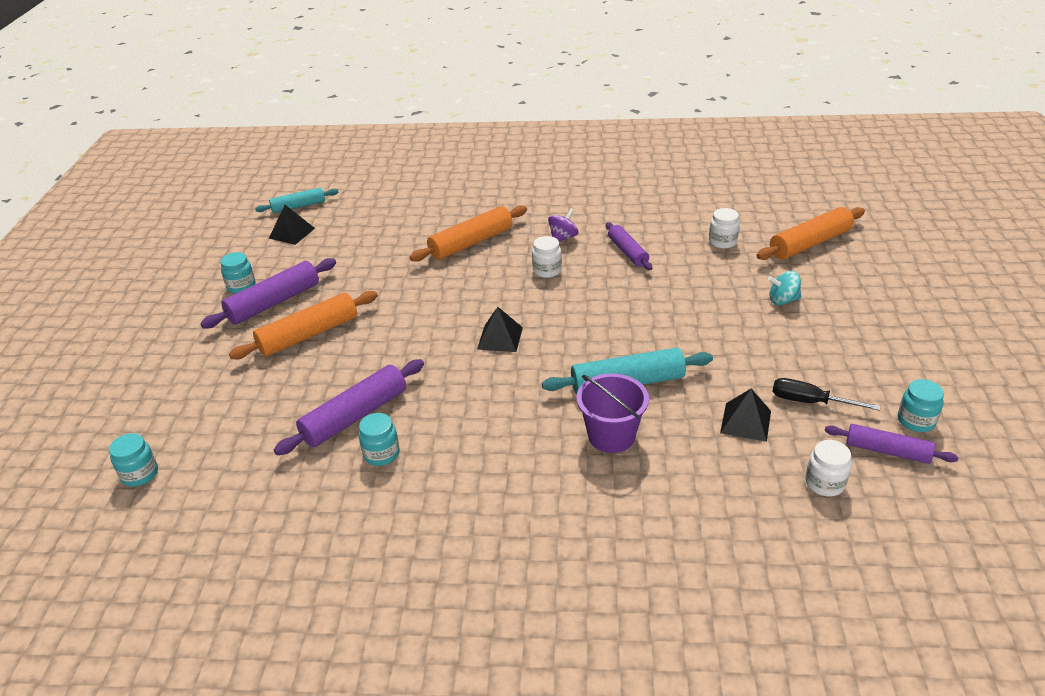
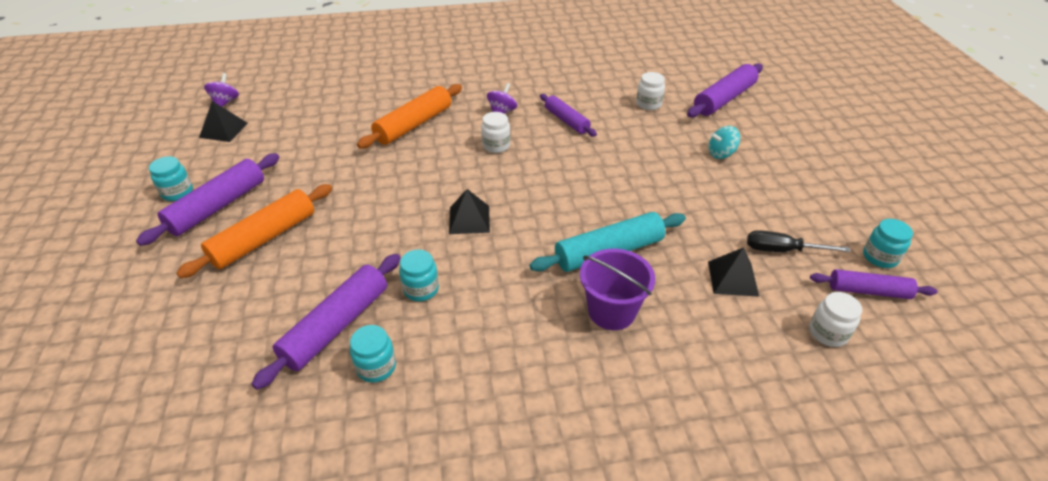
camera: 15 degrees left, 5 degrees up
(140, 474) = (87, 437): turquoise jar -> turquoise jar (421, 289)
(298, 206) = (225, 102): turquoise rolling pin -> purple spinning top
(810, 243) = (724, 99): orange rolling pin -> purple rolling pin

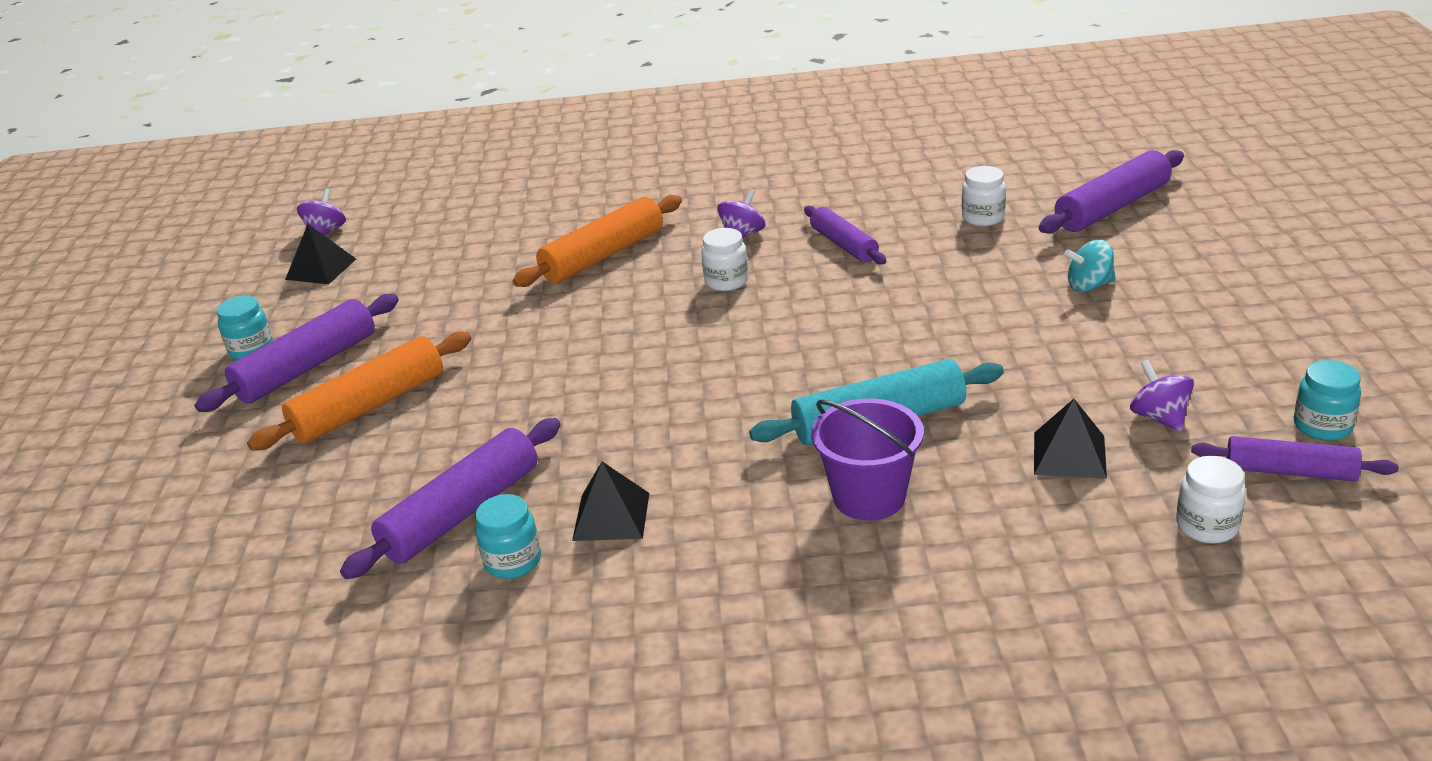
camera: 10 degrees right, 10 degrees down
(421, 289) = (588, 468): turquoise jar -> none
(469, 219) = (671, 380): black pyramid -> black pyramid (611, 516)
(782, 250) = (1159, 417): black screwdriver -> purple spinning top

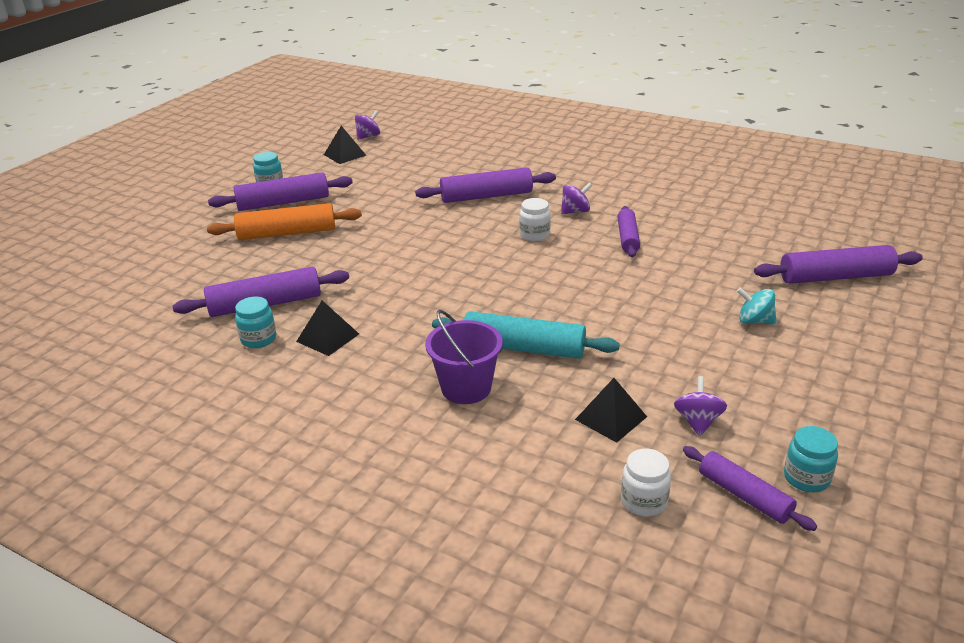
camera: 30 degrees right, 0 degrees up
(603, 255) = (486, 196): orange rolling pin -> purple rolling pin
(983, 218) = (736, 252): white jar -> none

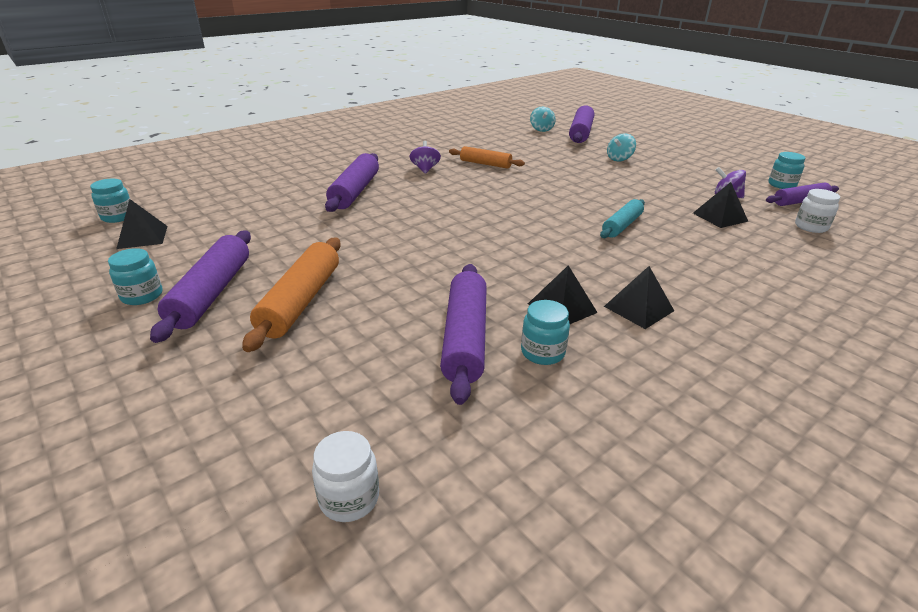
camera: 70 degrees left, 0 degrees up
(345, 376) = (638, 308): none -> black pyramid
(368, 136) = (118, 217): purple spinning top -> turquoise jar
(466, 388) = (672, 257): purple bucket -> none
(523, 348) = (622, 226): turquoise rolling pin -> turquoise rolling pin, size x0.64
(534, 235) = (448, 189): white jar -> white jar (349, 498)
(628, 238) = (485, 164): purple rolling pin -> orange rolling pin
(808, 247) = (541, 129): none -> turquoise spinning top

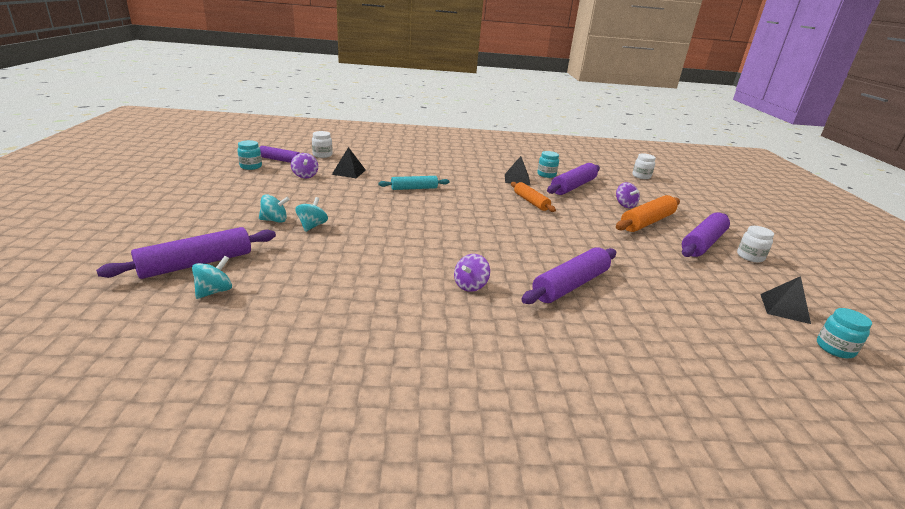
camera: 145 degrees left, 5 degrees down
(142, 296) = (750, 257): turquoise jar -> white jar
(349, 329) = (625, 205): none -> purple spinning top
(485, 164) = (400, 266): orange rolling pin -> orange rolling pin (531, 202)
(590, 164) = (312, 226): none -> turquoise spinning top
(638, 308) = (485, 169): black pyramid -> none

